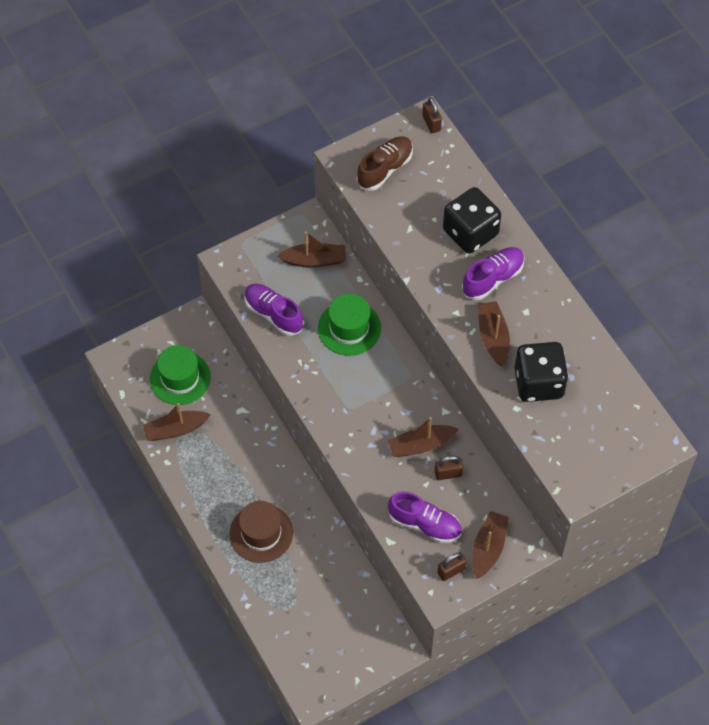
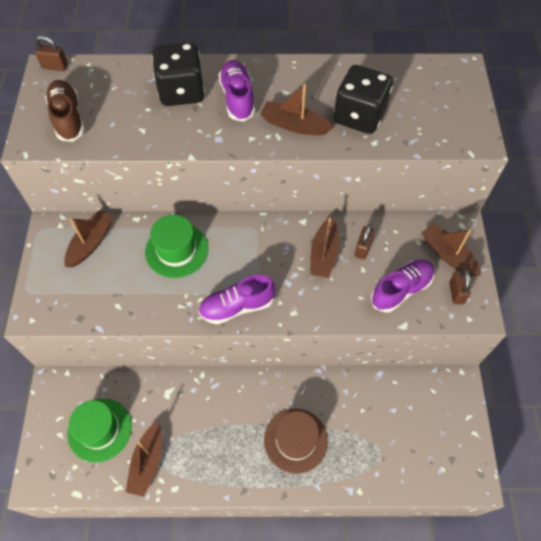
camera: 60 degrees left, 0 degrees up
(273, 314) = (117, 303): purple shoe -> purple shoe (237, 306)

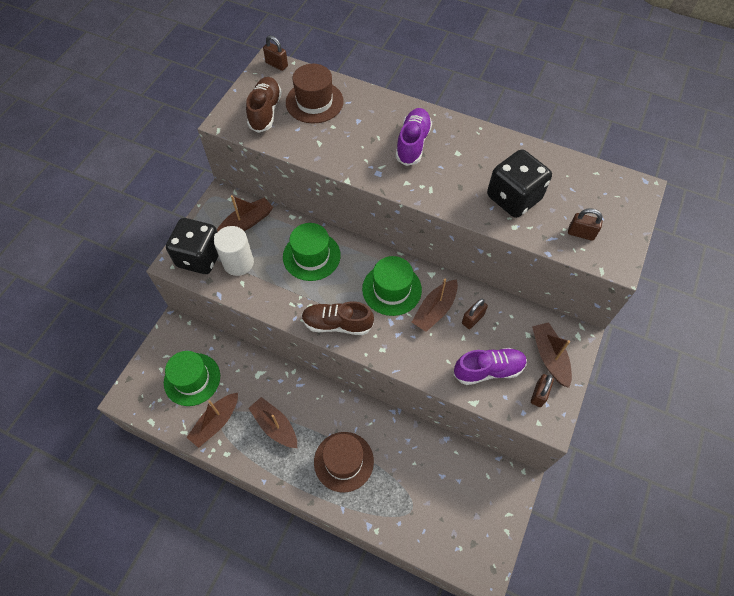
camera: 25 degrees right, 0 degrees up
(103, 287) = (238, 263): none -> white cylinder
(115, 91) = (314, 102): none -> brown hat
(181, 92) = (368, 121): black dice -> black dice (200, 257)
(237, 306) = (337, 324): purple shoe -> brown shoe
(273, 251) = (391, 289): none -> green hat
(294, 125) = (450, 185): brown boat -> brown boat (275, 426)
(435, 127) = (581, 233): none -> brown padlock

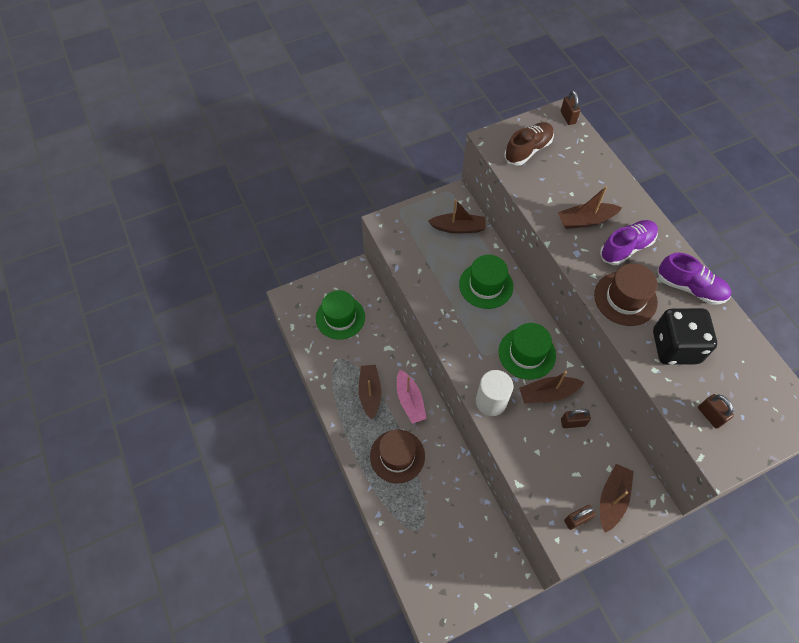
camera: 40 degrees right, 0 degrees up
(200, 257) = (404, 231): black dice -> none
(216, 422) = (332, 359): brown boat -> brown boat (585, 220)
(238, 263) = (428, 254): white cylinder -> white cylinder (491, 401)
(314, 102) = (573, 165): brown hat -> brown hat (625, 298)
(315, 405) = (410, 401): none -> pink boat
(337, 324) = (463, 349): brown shoe -> none
(488, 370) = (551, 470): purple shoe -> purple shoe (690, 288)

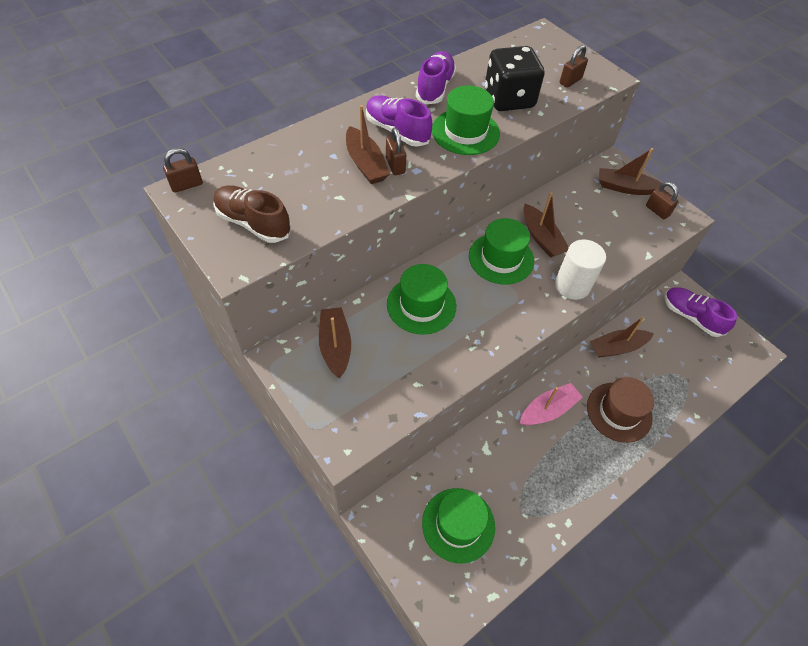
camera: 105 degrees left, 5 degrees down
(370, 393) = (555, 458): brown boat -> brown boat (617, 347)
(482, 570) = (691, 317): none -> purple shoe
(573, 422) = (564, 217): brown padlock -> brown padlock (395, 165)
(625, 298) = (465, 132): brown hat -> green hat

